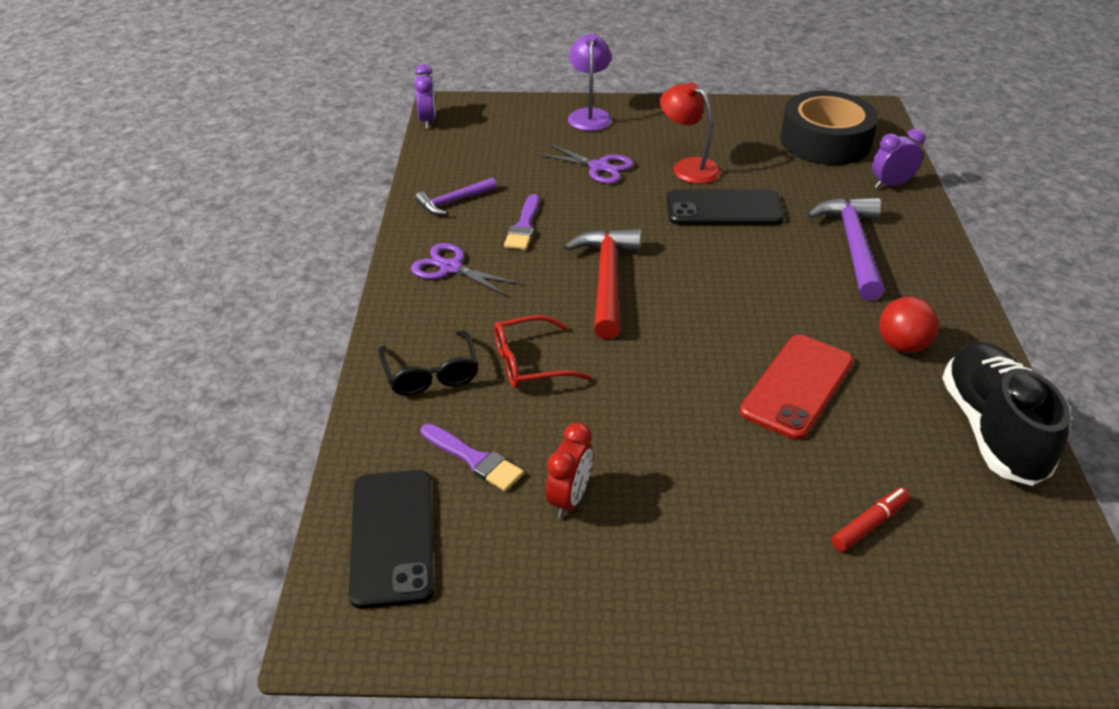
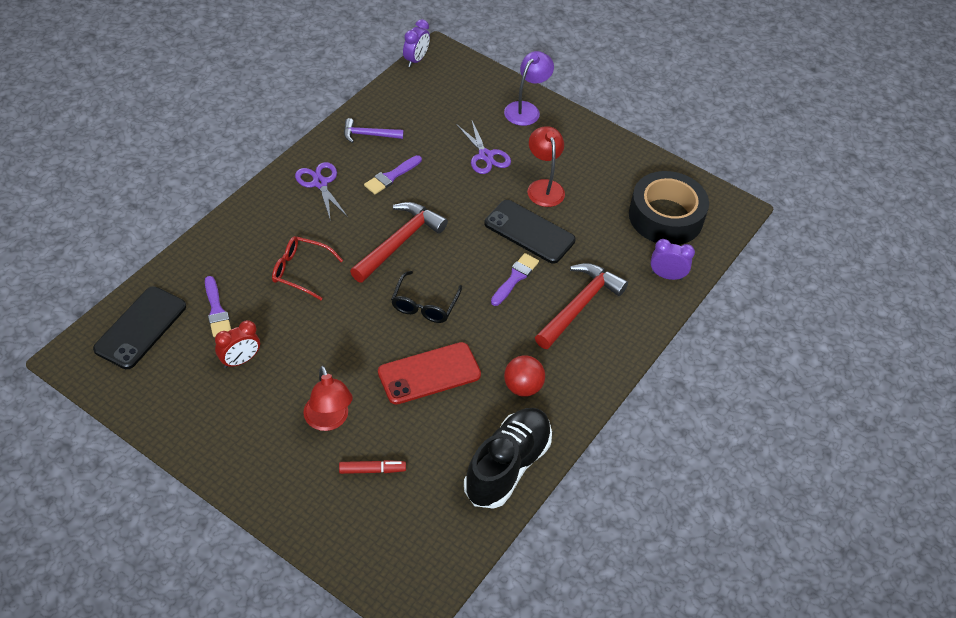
camera: 30 degrees right, 10 degrees up
(431, 374) = (243, 247): black glasses -> black glasses (424, 305)
(754, 501) = (328, 420): none -> red lamp
(763, 253) = (515, 278): none -> purple brush
(852, 246) = (579, 305): purple hammer -> red hammer

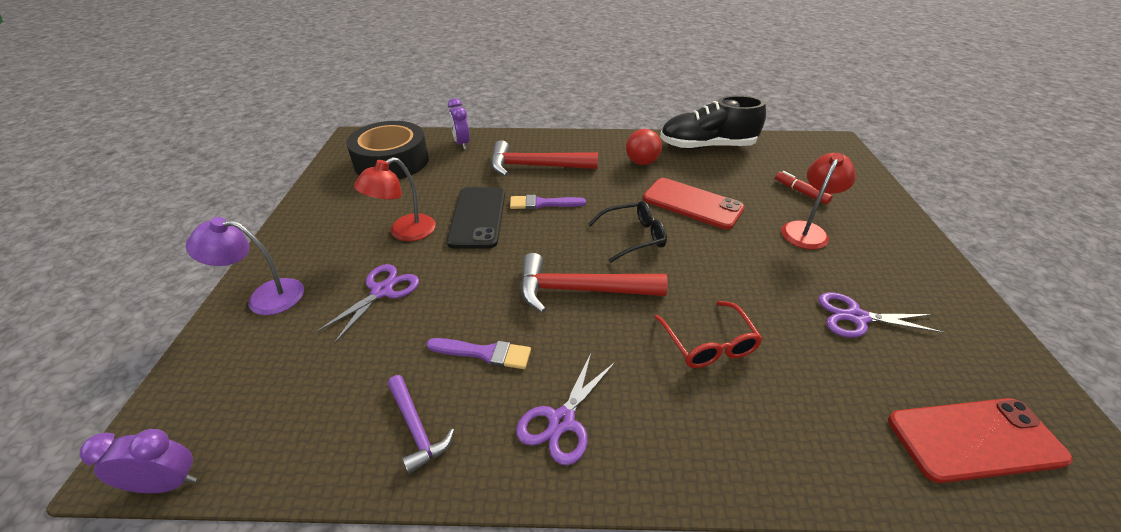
camera: 120 degrees left, 10 degrees down
(140, 328) = (975, 440): black phone -> red phone
(216, 310) = (848, 381): purple brush -> none
(240, 360) = (856, 317): red clock -> purple scissors

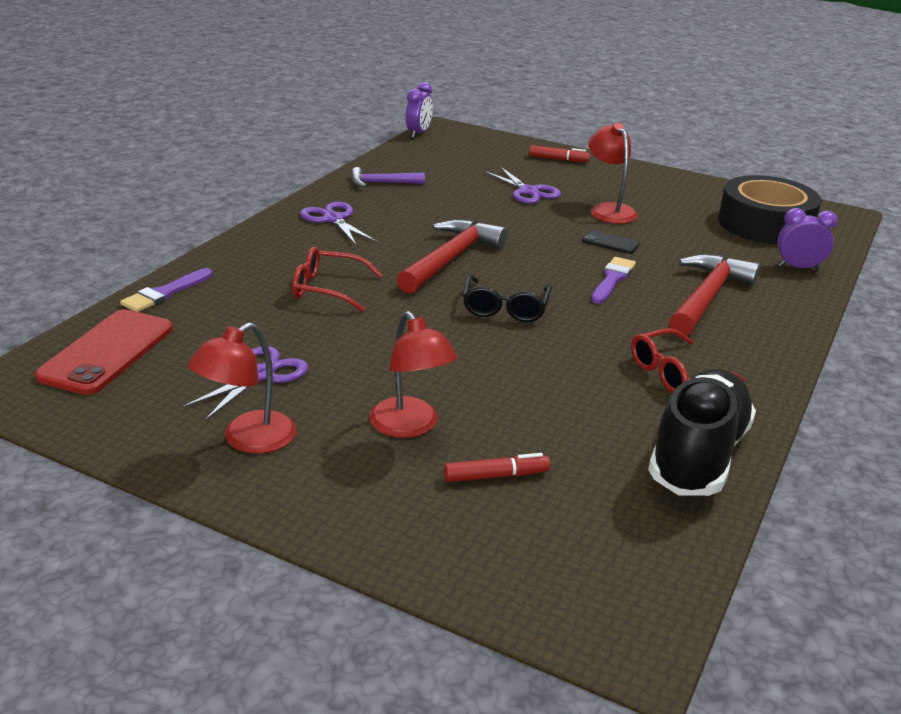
camera: 115 degrees right, 10 degrees down
(265, 297) = (558, 159): purple lamp -> red marker
(477, 217) = (610, 243): black phone -> black phone, size x0.48
(484, 353) = (421, 210): purple brush -> purple brush (165, 293)
(641, 162) = (675, 374): red ball -> red glasses
(692, 204) = (539, 369): red phone -> none
(912, 286) = (248, 440): none -> red lamp

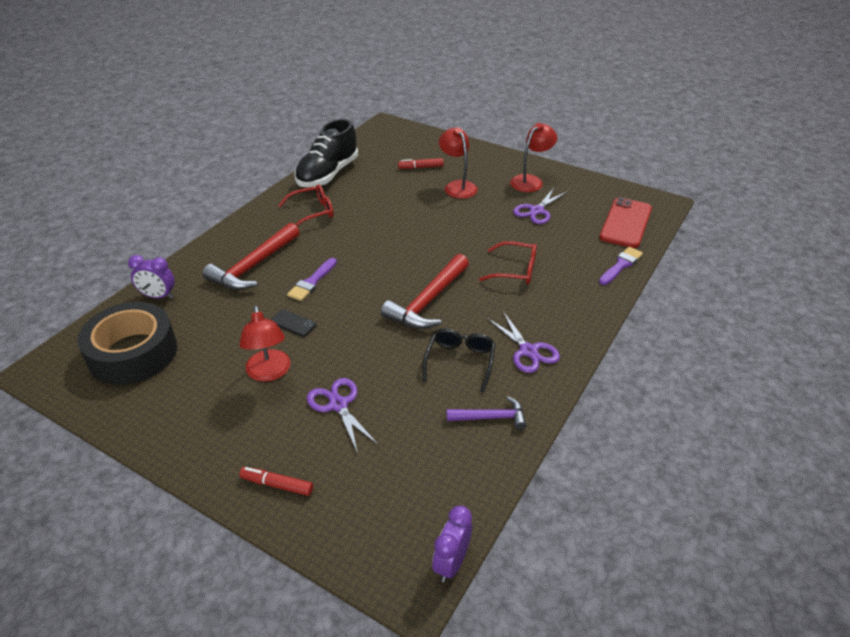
camera: 175 degrees left, 10 degrees up
(505, 308) = (396, 255): black glasses -> black glasses (460, 361)

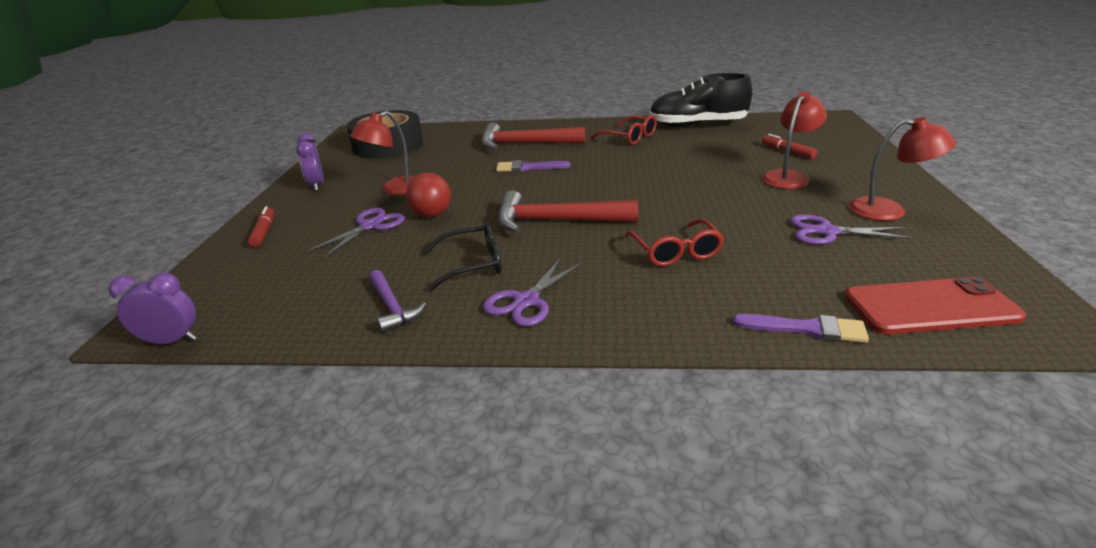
camera: 65 degrees right, 10 degrees down
(158, 296) = (456, 132): purple clock -> purple clock (317, 185)
(293, 323) = (465, 178): black phone -> none
(352, 362) = (432, 215): none -> red ball

